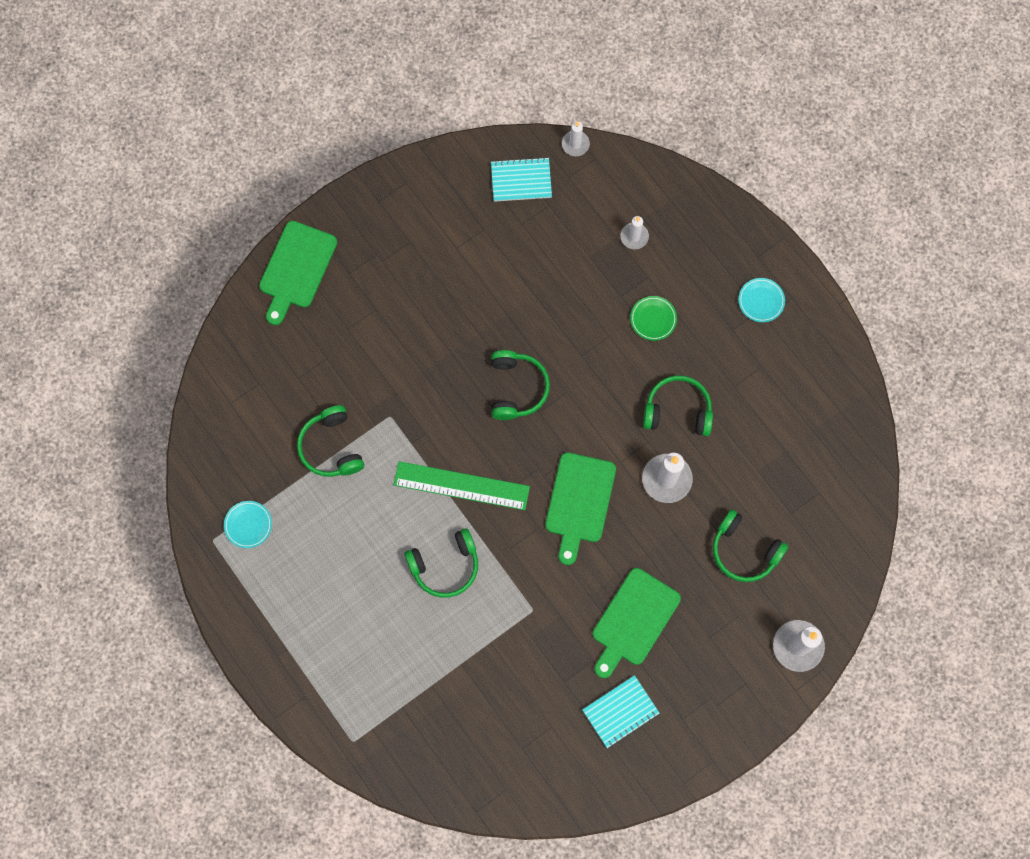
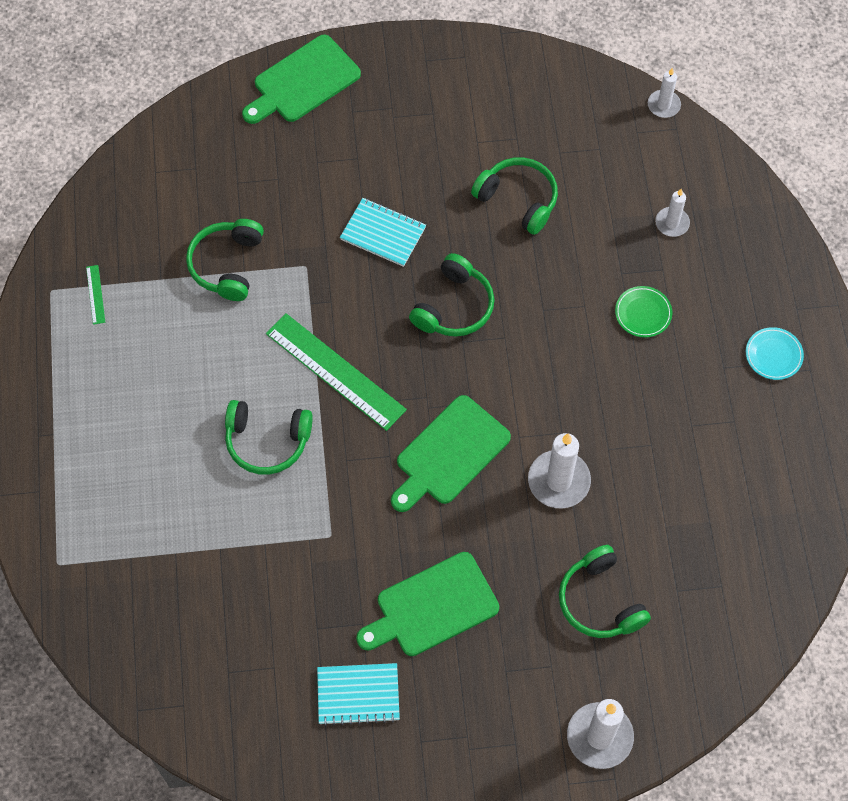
camera: 30 degrees right, 10 degrees down
(248, 525) = (95, 294): turquoise plate -> green ruler
(521, 180) = (585, 112): turquoise notebook -> turquoise notebook (383, 233)
(677, 411) = (613, 418): green headphones -> green headphones (518, 199)

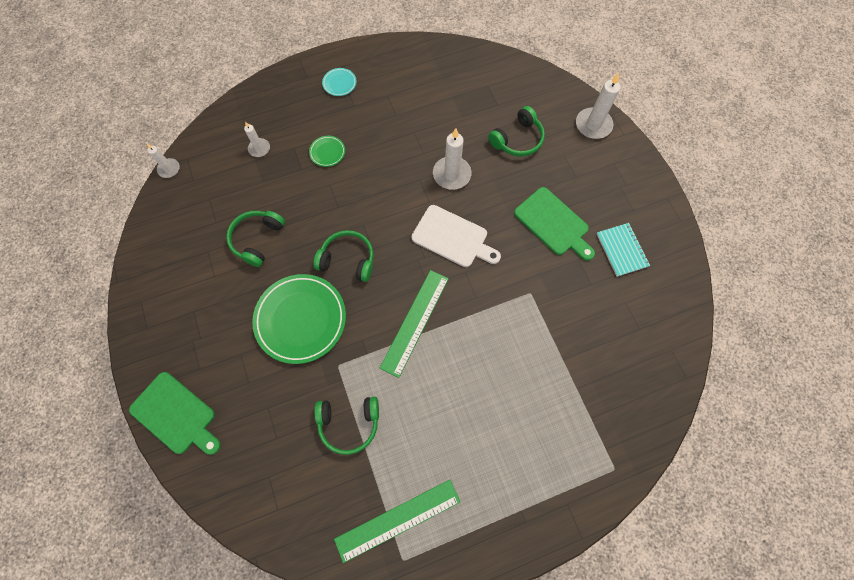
camera: 105 degrees left, 5 degrees up
(95, 294) = (398, 520): green ruler -> green ruler, size x2.42
(267, 441) = (478, 352): green headphones -> none
(383, 233) = (301, 319): turquoise notebook -> green plate
(449, 454) = (453, 237): green cutting board -> white cutting board

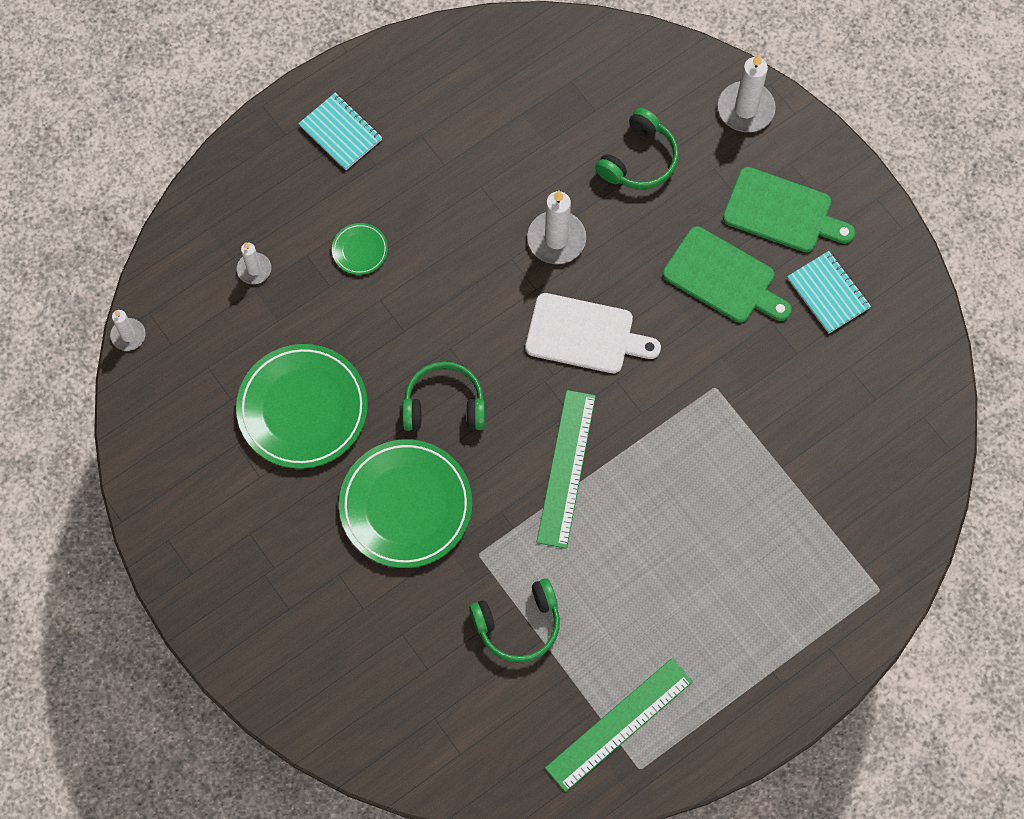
camera: 15 degrees left, 0 degrees up
(176, 414) = (280, 675): green cutting board -> green cutting board (782, 212)
(257, 239) = (302, 408): green headphones -> green plate
(339, 83) = (340, 133): turquoise plate -> turquoise notebook

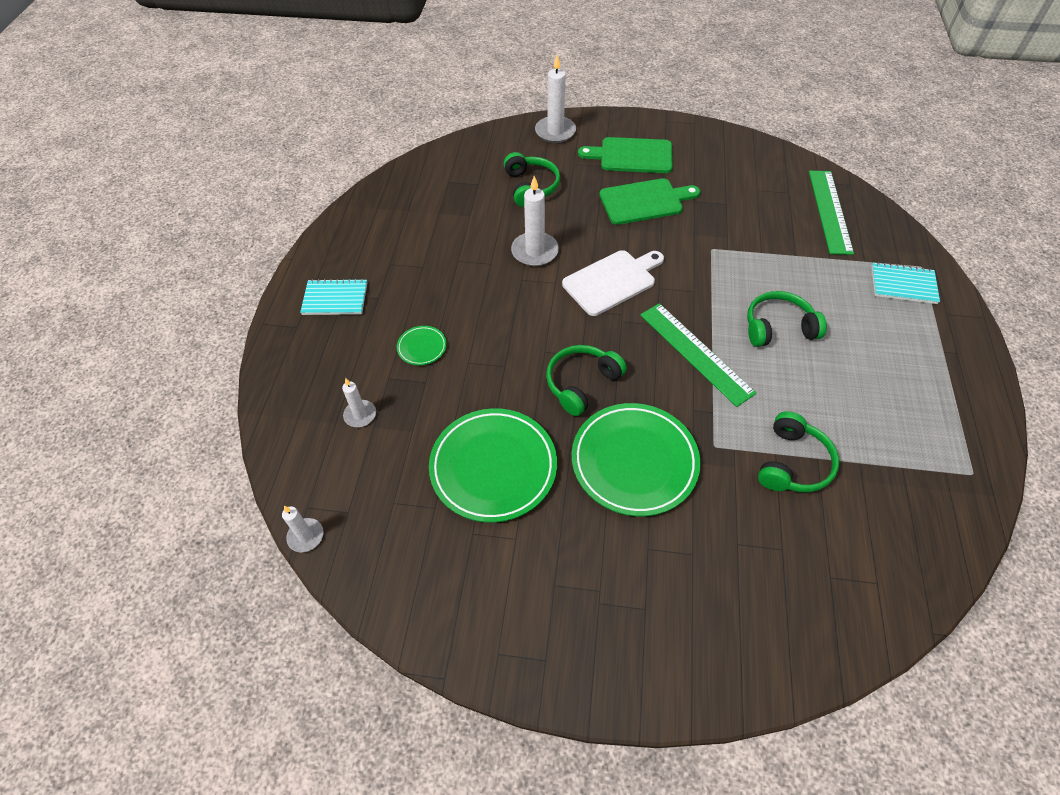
camera: 45 degrees left, 15 degrees down
(619, 724) = (925, 461): green ruler -> green ruler (830, 211)
(665, 515) = (778, 327): none -> green headphones
(782, 212) = (632, 156): green cutting board -> green cutting board turned 150 degrees counterclockwise
(828, 293) = (702, 170): turquoise notebook -> turquoise notebook (903, 285)

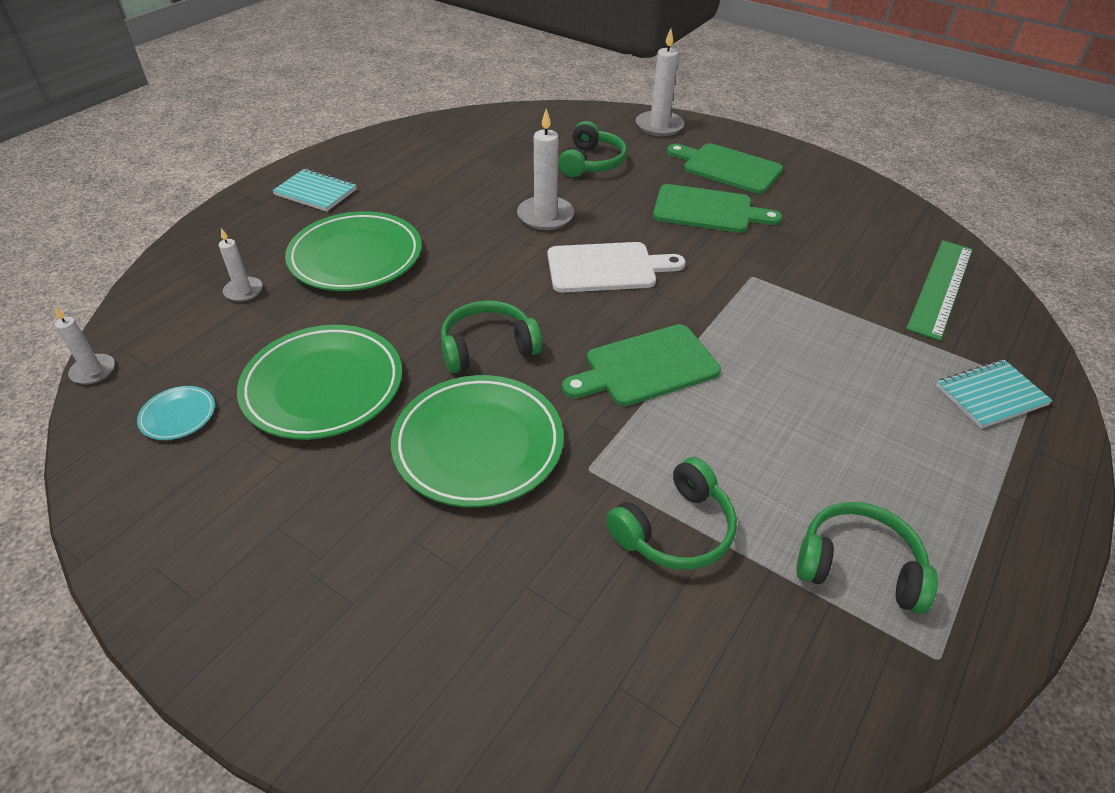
camera: 25 degrees right, 10 degrees down
(408, 540) = (178, 416): none -> turquoise plate
(422, 347) = (356, 257): green plate -> green plate, size x2.27
(695, 353) = (646, 367): green ruler -> green cutting board
(778, 327) = (774, 380): green headphones -> green headphones (858, 566)
(903, 285) = (991, 396): turquoise notebook -> turquoise notebook turned 60 degrees counterclockwise

